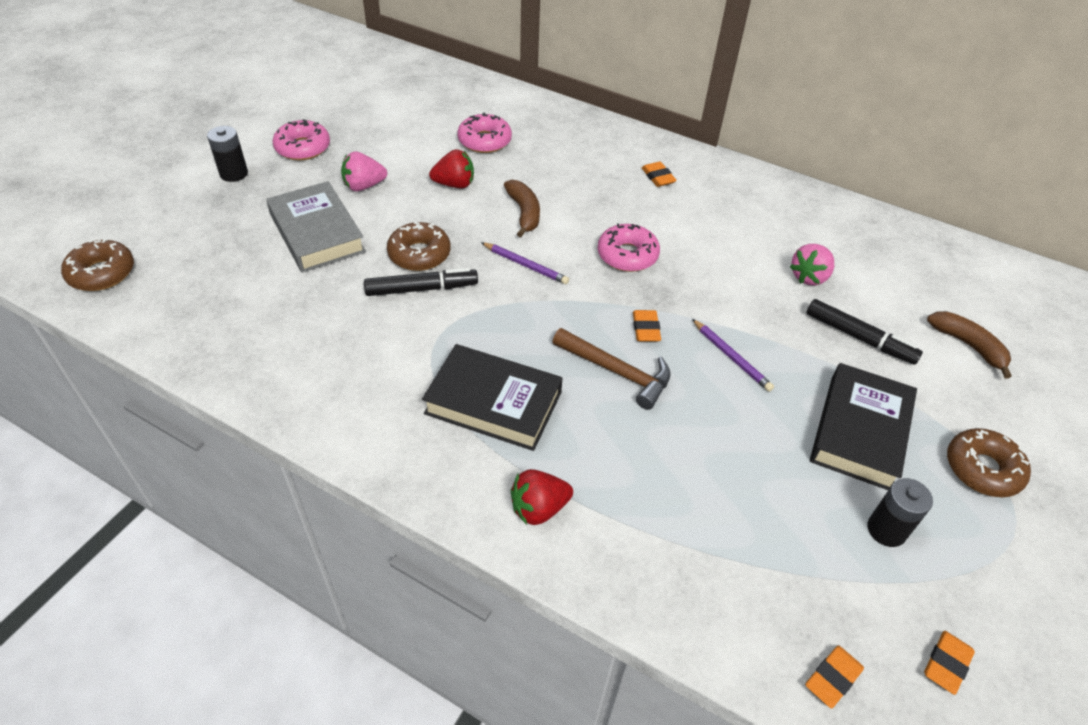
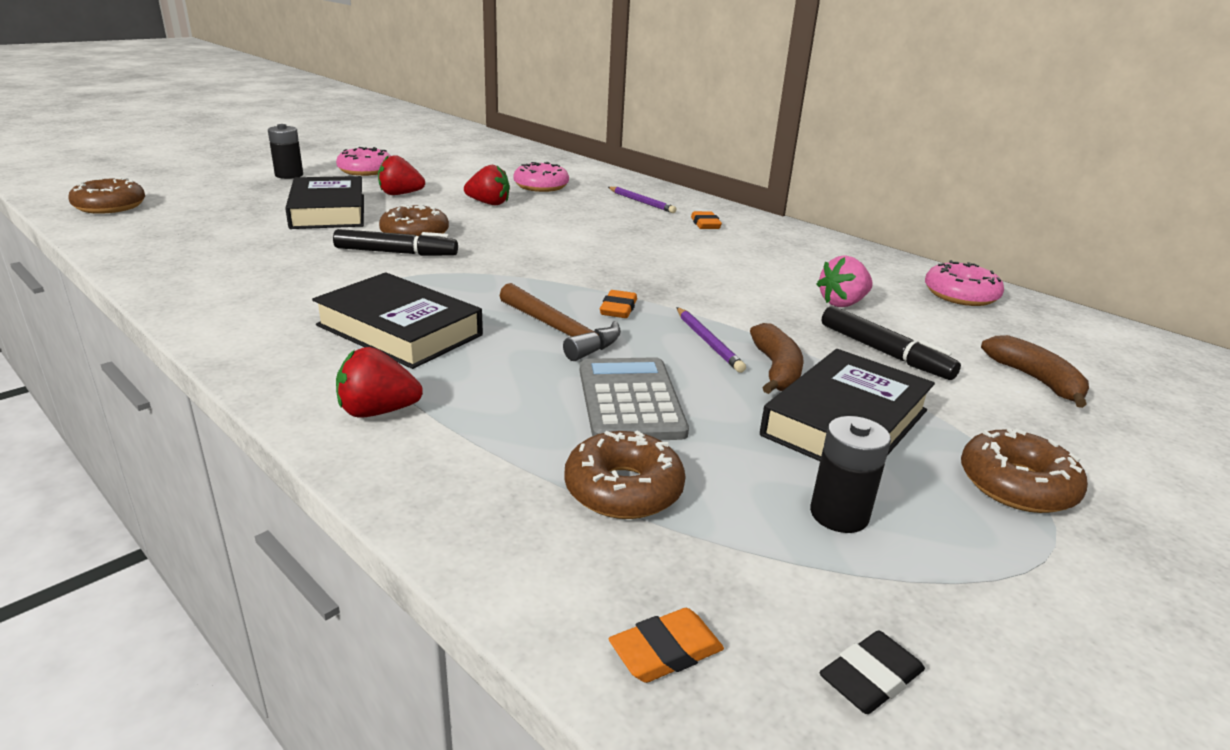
camera: 15 degrees right, 20 degrees down
(317, 233) = (328, 211): grey book -> black book
(364, 186) = (400, 194): pink strawberry -> red strawberry
(524, 213) = (544, 226): brown banana -> brown banana (776, 370)
(526, 265) = (518, 254): purple pencil -> purple pencil (641, 202)
(627, 255) = (634, 262): pink donut -> pink donut (960, 295)
(708, 446) = (630, 400): none -> grey calculator
(746, 544) = (623, 489): none -> brown donut
(946, 664) = (870, 678): orange eraser -> black eraser

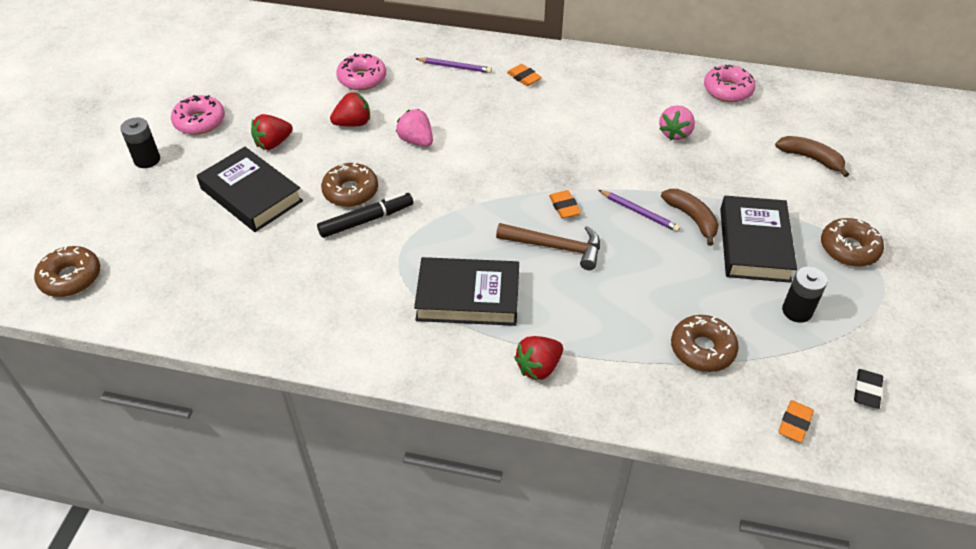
camera: 30 degrees left, 20 degrees up
(530, 227) = (416, 141): none -> pink strawberry
(630, 400) = (647, 285): grey calculator -> none
(884, 352) = (730, 172): black marker -> none

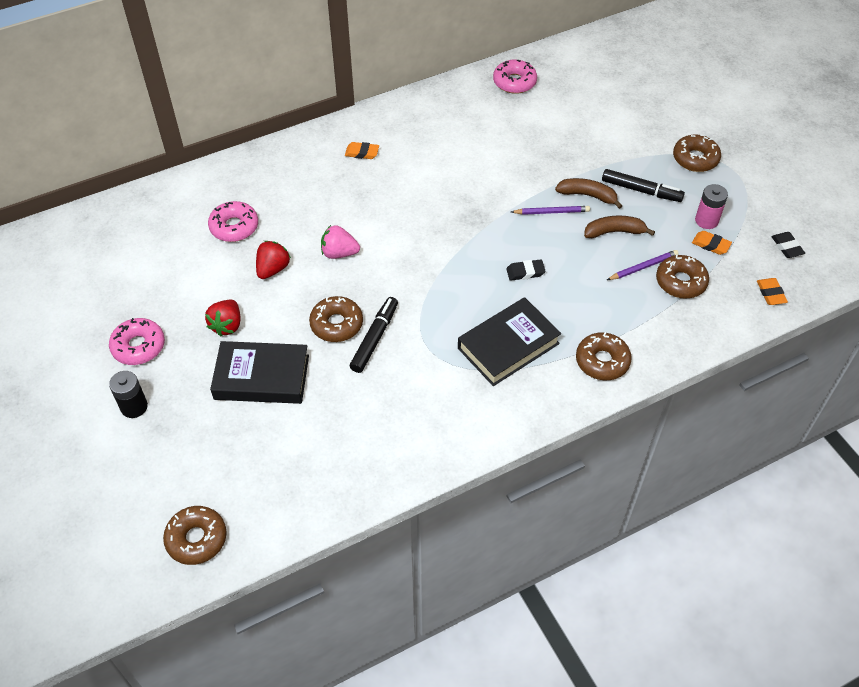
camera: 40 degrees left, 5 degrees up
(455, 67) = (299, 174): purple pencil -> purple pencil (643, 267)
(538, 367) = (602, 361): red strawberry -> brown donut
(555, 247) = (525, 272): brown hammer -> black eraser
(564, 207) = (500, 239): orange eraser -> orange eraser (710, 245)
(675, 133) = (514, 137): pink strawberry -> none
(754, 244) = (641, 190): black book -> black marker
(797, 311) = (706, 220): black battery -> pink battery
(811, 158) = (615, 106): brown banana -> brown banana (614, 232)

